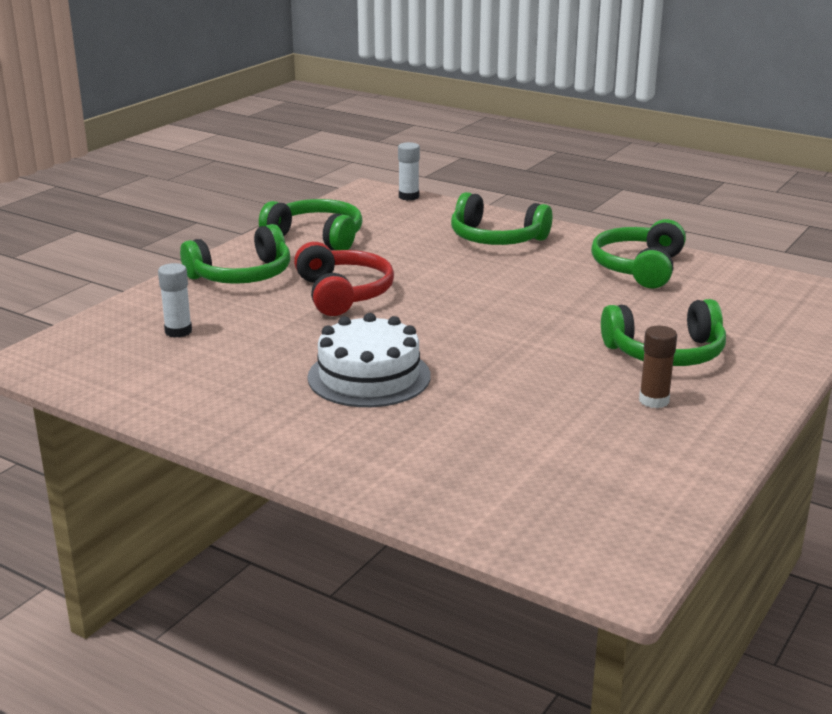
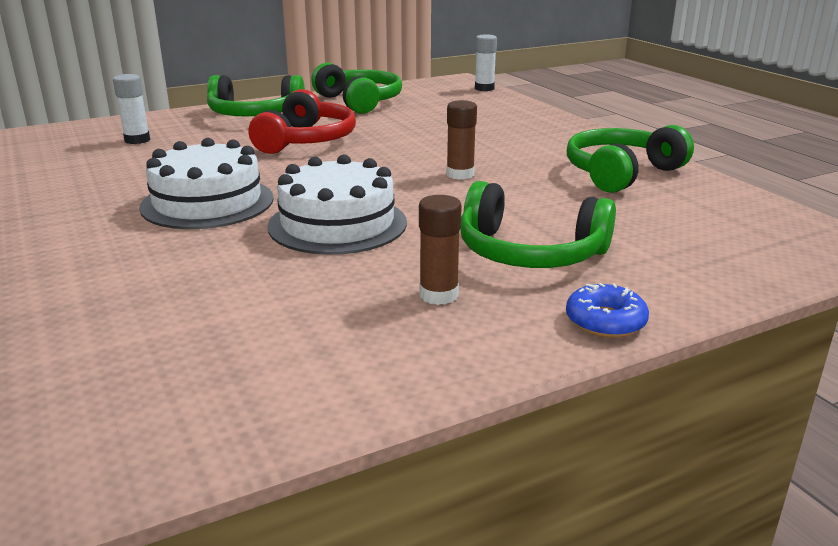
camera: 30 degrees right, 0 degrees up
(496, 238) = (512, 127): green headphones -> none
(504, 367) = (337, 224): none -> white cake
(525, 298) = (460, 174): none -> brown glue stick
(770, 388) = (605, 321): none -> blue donut

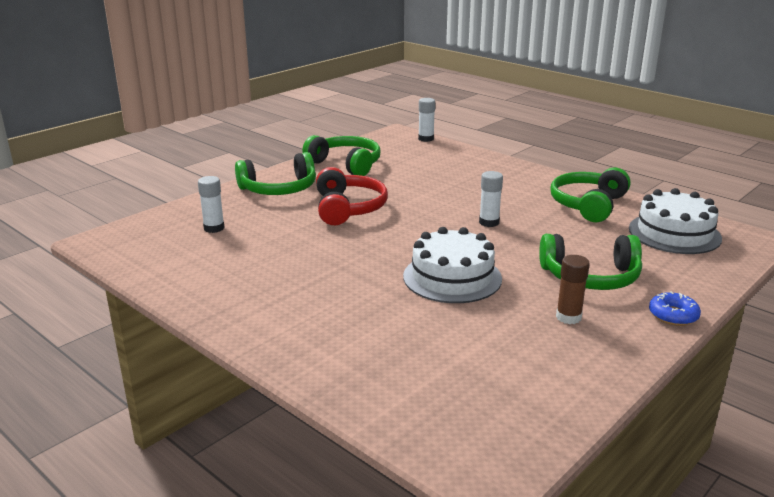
camera: 20 degrees left, 0 degrees up
(207, 202) = (342, 276): white cake -> white cake (674, 233)
(460, 174) = (489, 222): brown glue stick -> white glue stick

